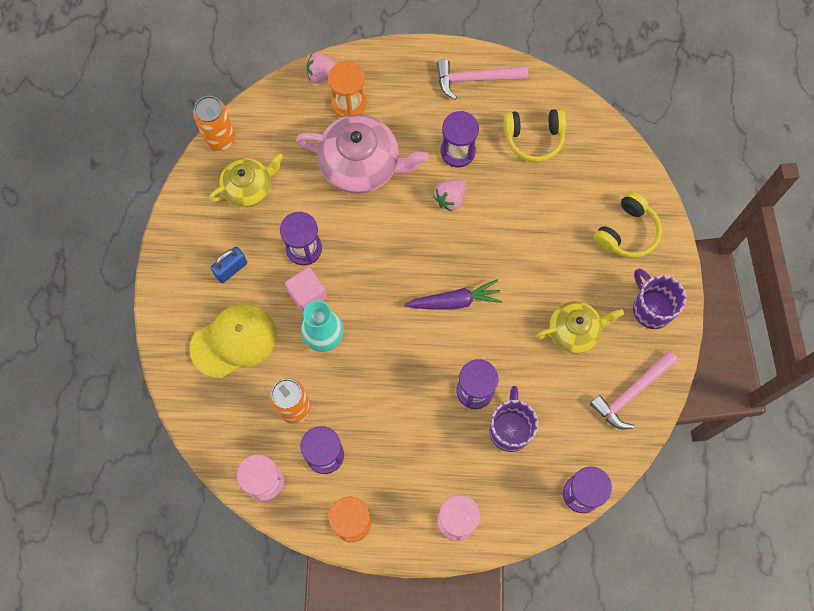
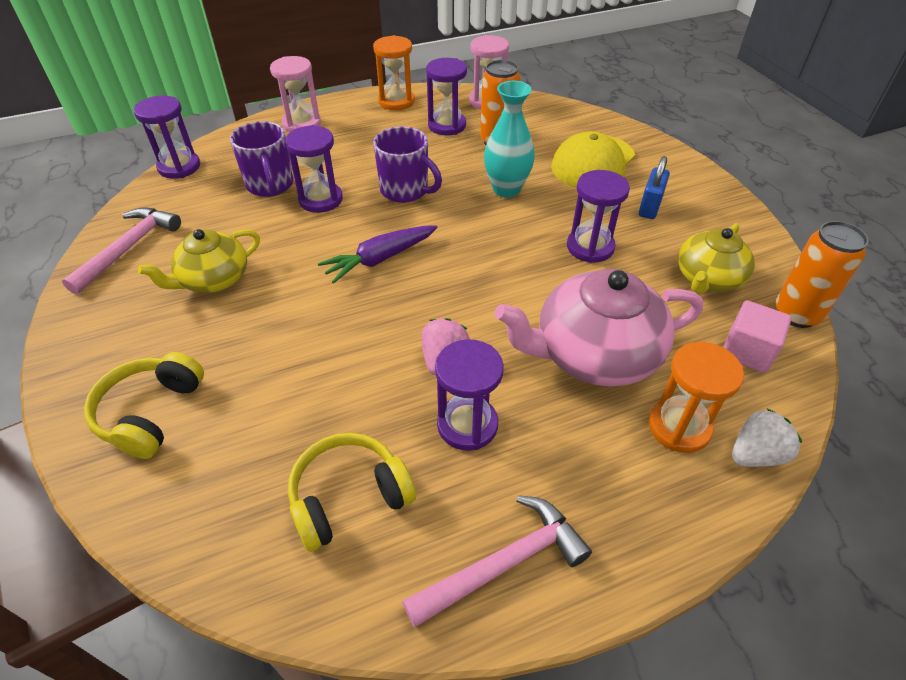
camera: 155 degrees right, 25 degrees down
(307, 294) = (552, 214): pink cube -> pink cube (747, 351)
(323, 75) = (755, 454): pink strawberry -> white strawberry
(651, 308) = (104, 334): purple mug -> purple mug (405, 191)

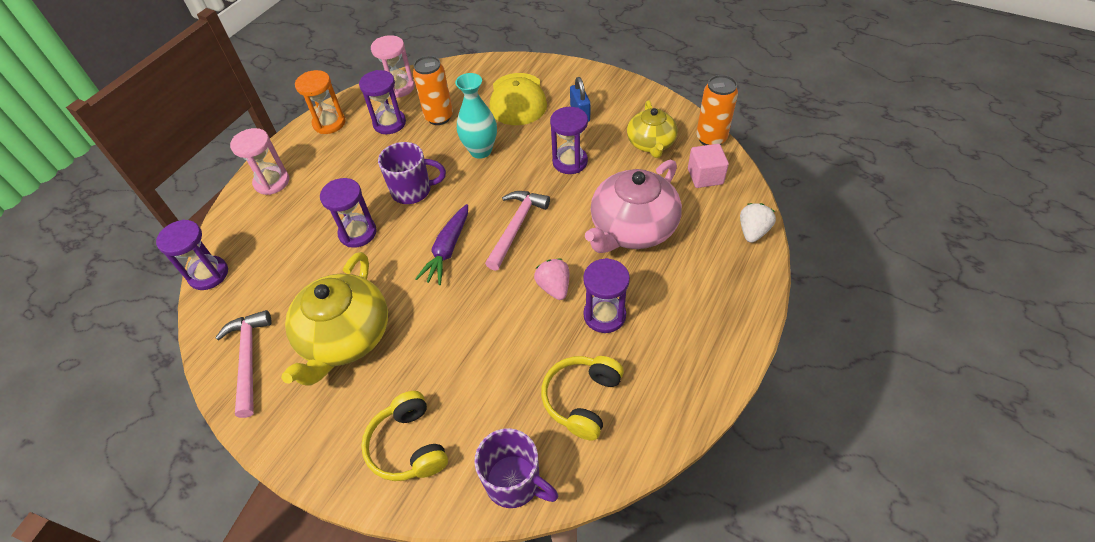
camera: 35 degrees left, 5 degrees up
(213, 279) = (345, 337): yellow teapot -> yellow teapot, size x1.60
(270, 185) = (305, 245): purple mug -> purple mug (514, 482)
(504, 564) = (690, 371): pink hammer -> pink hammer (516, 227)
(679, 427) = (708, 241): orange hourglass -> none

